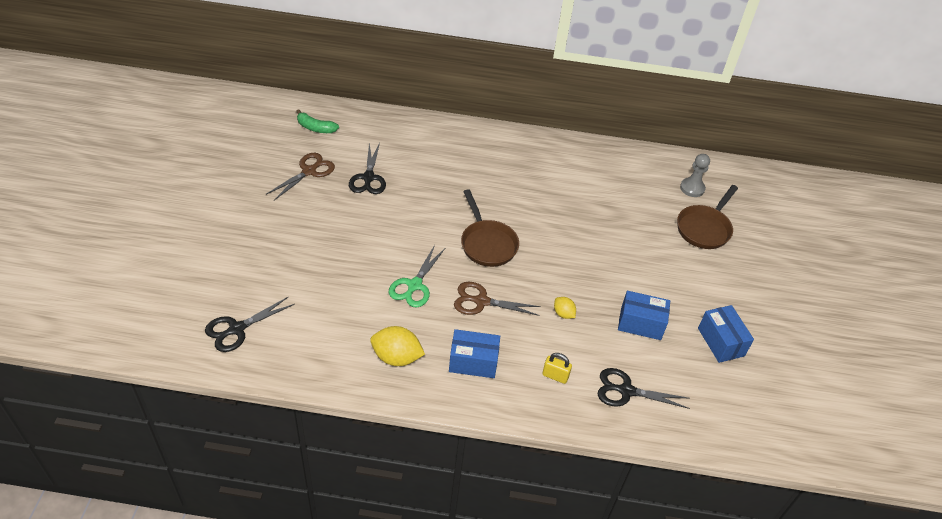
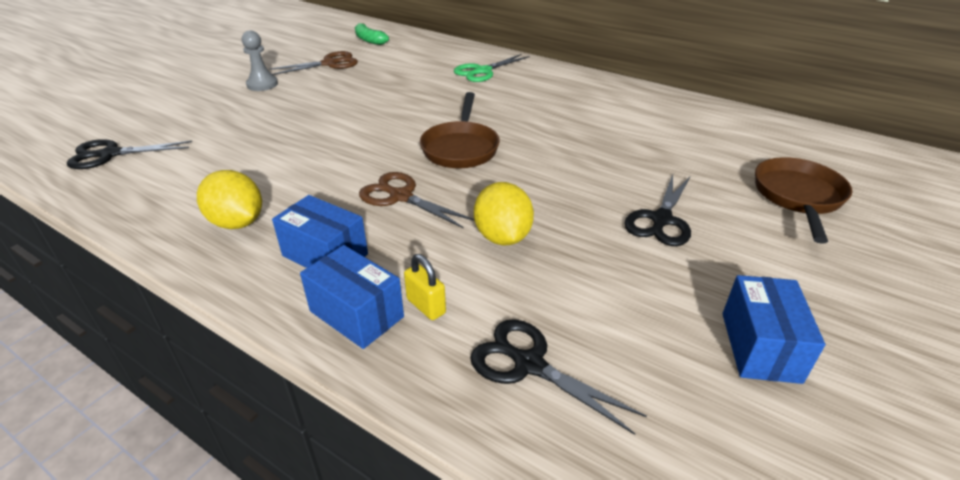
camera: 30 degrees right, 10 degrees down
(368, 178) = (382, 77): black scissors -> black scissors (661, 220)
(414, 285) = (335, 164): green scissors -> green scissors (482, 71)
(563, 314) = (502, 237): yellow lemon -> yellow lemon, size x1.82
(640, 324) = (618, 280): blue box -> blue box (356, 314)
(692, 188) = (797, 154): grey pawn -> grey pawn (262, 84)
(704, 228) = (798, 197): brown pan -> brown pan turned 135 degrees clockwise

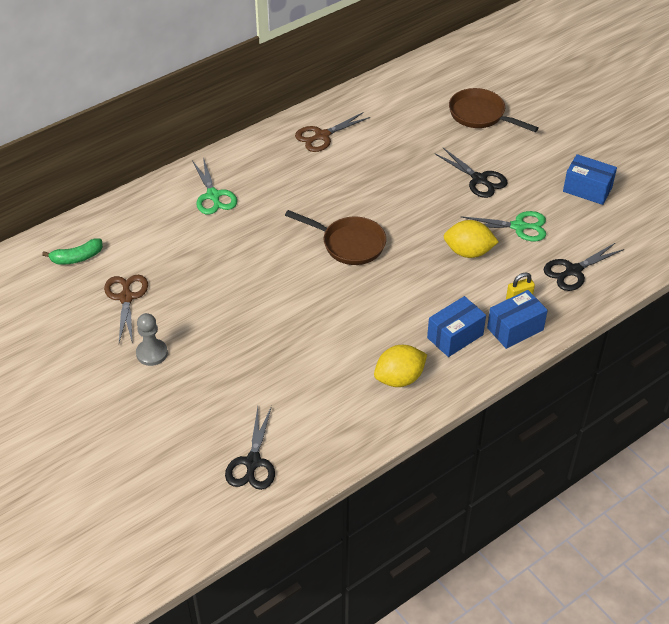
camera: 70 degrees left, 10 degrees up
(400, 196) = (402, 289): brown scissors -> brown scissors (322, 136)
(593, 277) = (519, 226): none -> green scissors

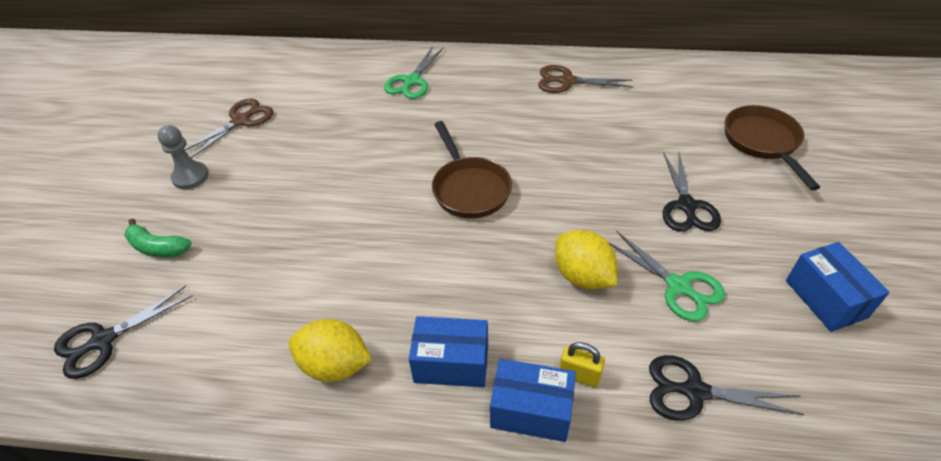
camera: 45 degrees right, 0 degrees up
(77, 258) = (256, 72): green banana -> green banana (157, 247)

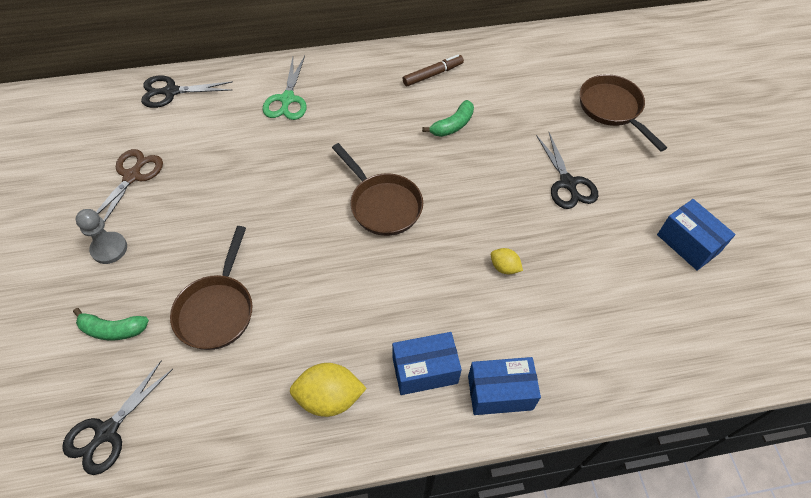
camera: 20 degrees left, 10 degrees up
(261, 251) = (217, 310): none -> brown pan
(567, 81) = (433, 74): brown scissors -> brown marker
(572, 129) = (452, 125): none -> green banana
(579, 375) = (527, 354): yellow padlock -> none
(582, 276) = (504, 267): yellow lemon -> yellow lemon, size x0.55
(679, 286) = (580, 259): green scissors -> none
(694, 391) = (613, 344): black scissors -> black scissors (171, 92)

